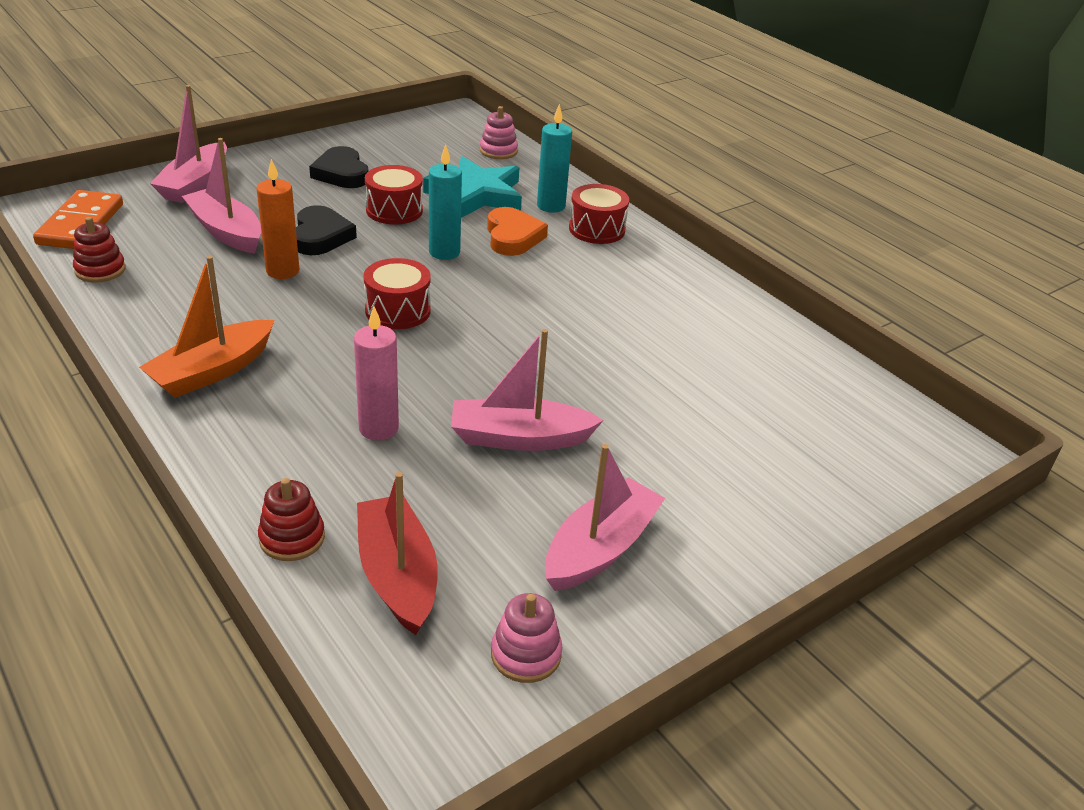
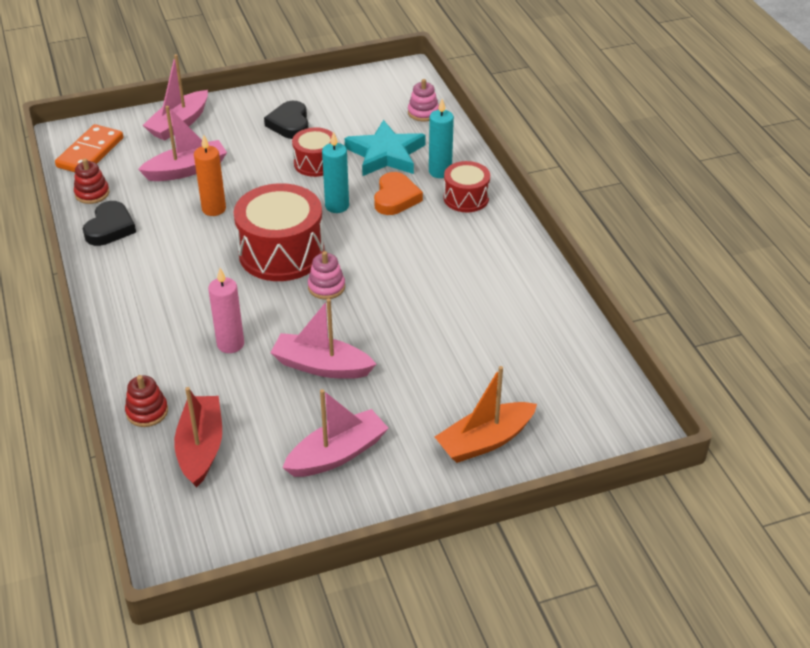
camera: 20 degrees right, 5 degrees up
(212, 371) = (139, 284): orange boat -> orange boat (485, 441)
(226, 232) = (187, 170): pink boat -> pink boat turned 90 degrees clockwise
(321, 236) = (252, 181): black heart -> black heart (110, 228)
(398, 310) = (281, 253): red drum -> red drum, size x1.78
(526, 654) = (257, 512): pink stacking toy -> pink stacking toy (326, 287)

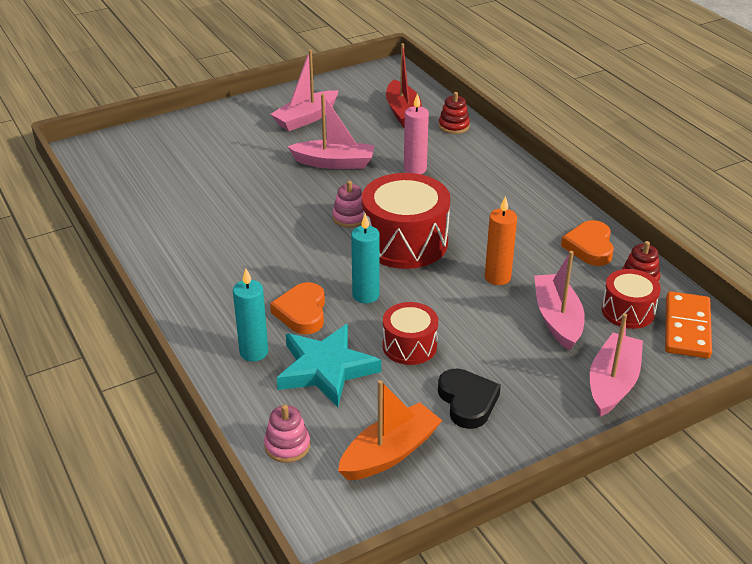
camera: 170 degrees right, 5 degrees down
(110, 228) = (590, 247): black heart -> orange heart
(187, 170) = (557, 319): pink boat -> pink boat turned 120 degrees clockwise
(466, 198) = (220, 321): red drum -> red drum (628, 311)
(485, 441) = (200, 134): orange boat -> orange boat (390, 453)

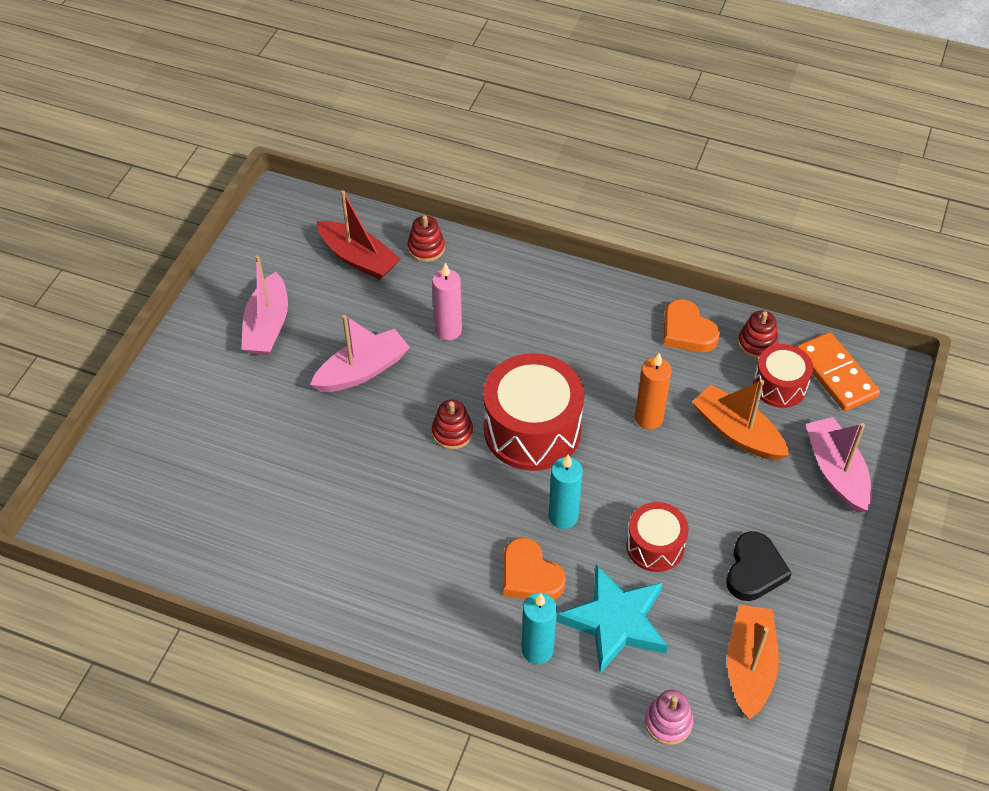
camera: 40 degrees left, 15 degrees up
(350, 217) = (452, 433): pink stacking toy -> red stacking toy
(467, 401) = (754, 570): black heart -> black heart turned 75 degrees clockwise
(557, 319) = (737, 432): pink boat -> orange boat

